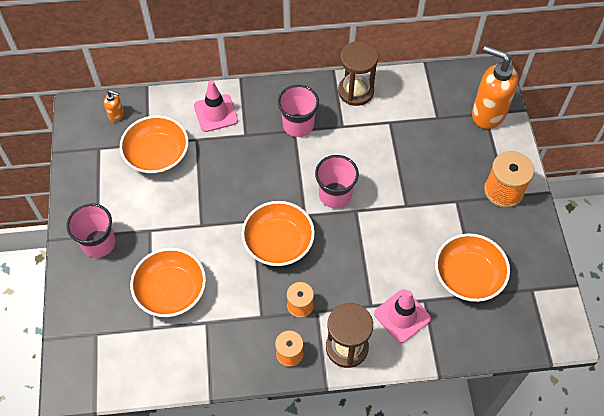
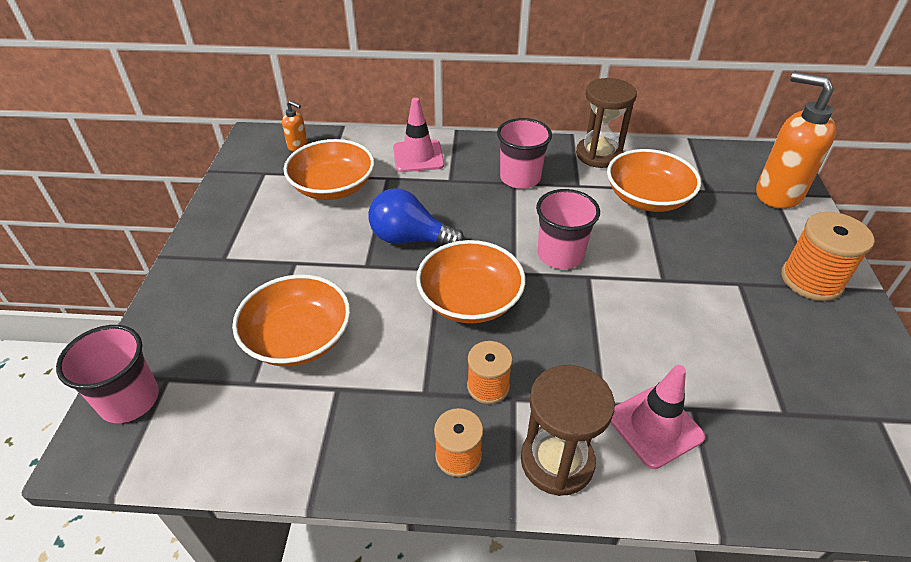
camera: 10 degrees right, 15 degrees down
(98, 243) = (221, 268): pink cup -> pink cup (129, 400)
(227, 196) = (410, 239): none -> blue light bulb
(468, 276) = (765, 383): orange bowl -> orange bowl (647, 198)

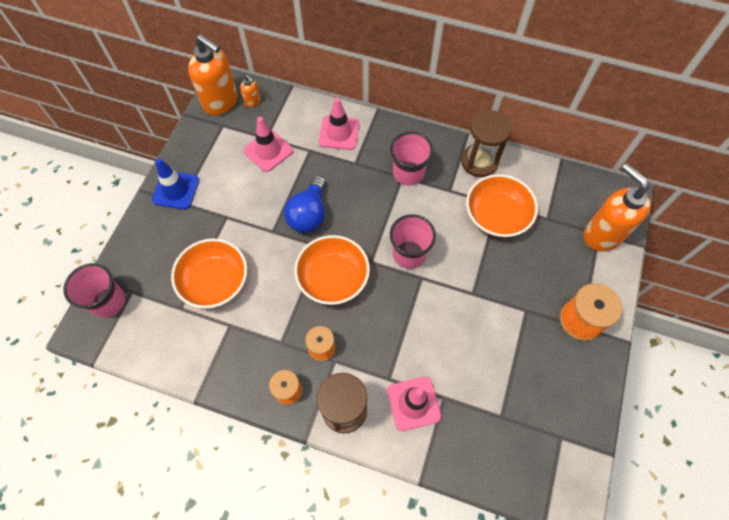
camera: 15 degrees right, 20 degrees up
(214, 247) = (176, 190): none -> blue traffic cone
(256, 152) = (221, 102): none -> orange soap dispenser
(333, 187) = (268, 151): orange bowl -> pink traffic cone
(410, 239) = (309, 214): blue light bulb -> blue light bulb turned 105 degrees counterclockwise

